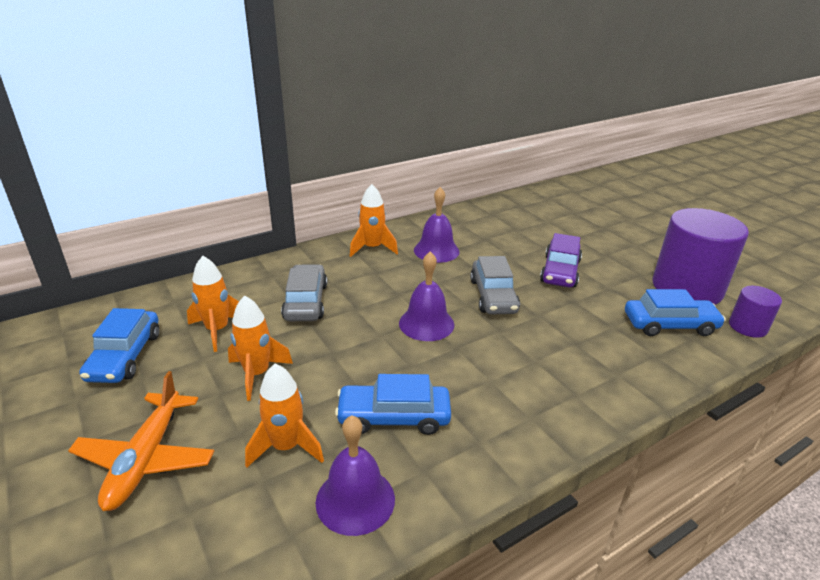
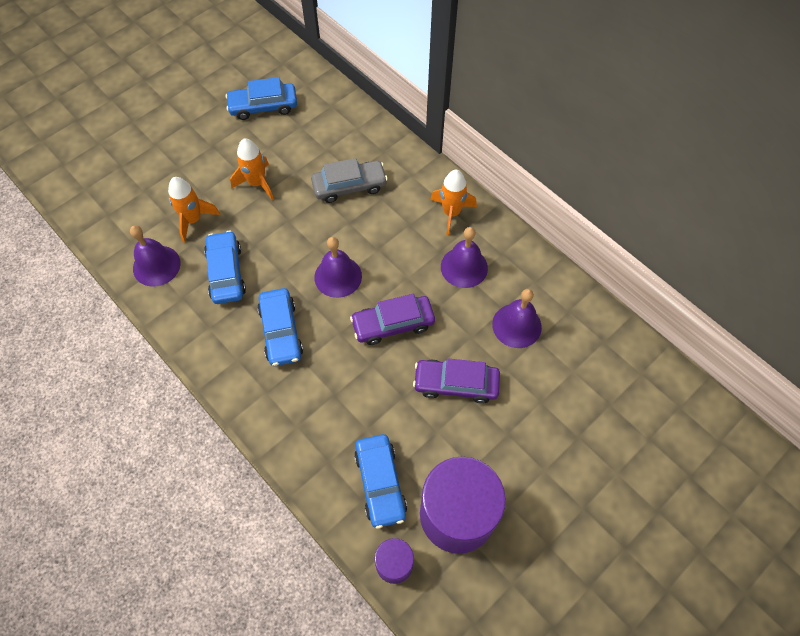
camera: 80 degrees right, 30 degrees up
(146, 459) = (177, 156): orange plane -> none
(217, 330) = (301, 144): orange rocket -> none
(493, 296) = (393, 324): grey car -> purple car
(493, 374) = (281, 331): none -> blue car
(502, 236) = (516, 325): none -> purple bell

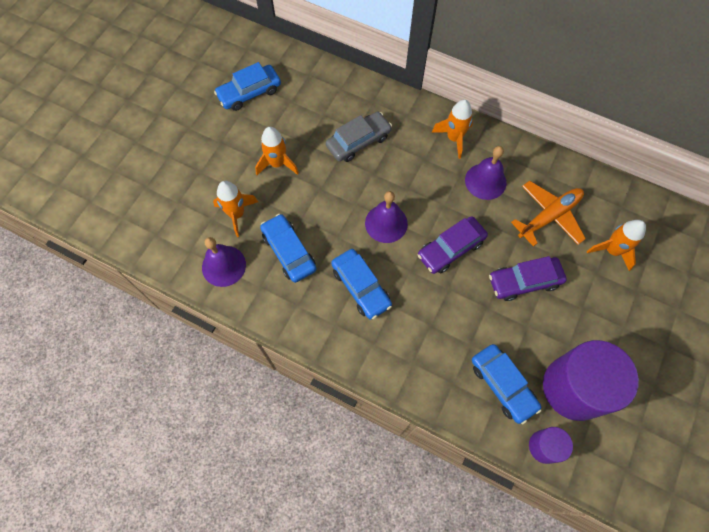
camera: 20 degrees left, 5 degrees up
(516, 325) = (549, 216): purple bell -> orange plane
(570, 384) = (612, 250): none -> orange rocket

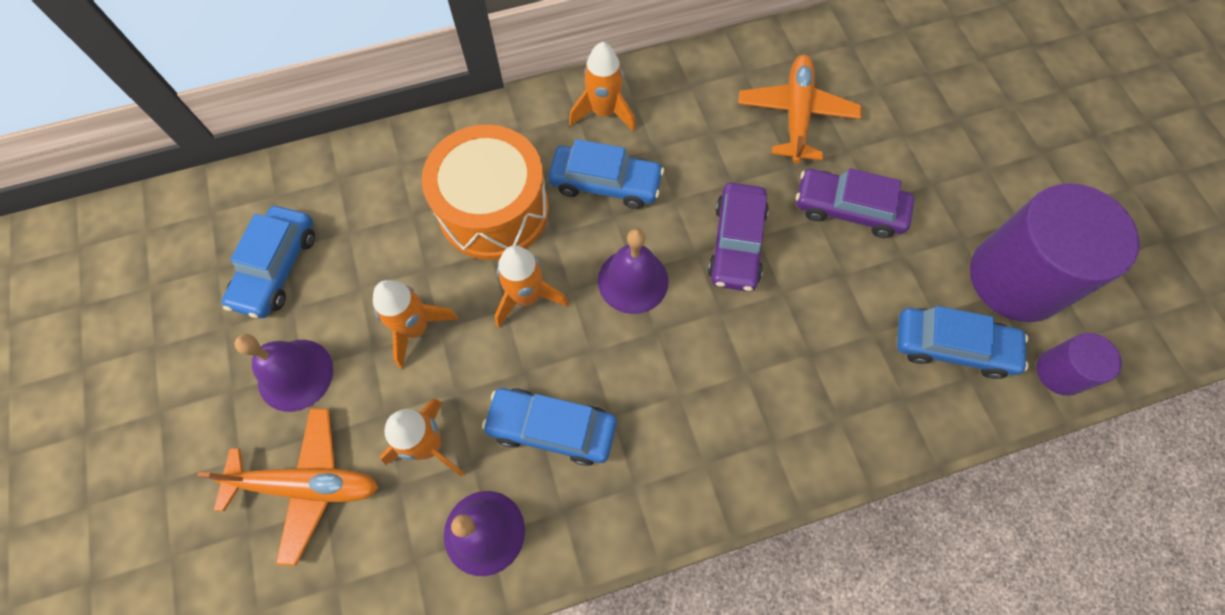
camera: 45 degrees left, 0 degrees up
(180, 188) = (308, 485): none -> orange plane
(358, 141) = (493, 210): grey car -> orange drum
(361, 287) = (686, 386): blue car -> blue car (605, 183)
(485, 181) = (690, 132): purple bell -> purple bell (295, 375)
(524, 281) = (849, 209): purple car -> purple car turned 75 degrees clockwise
(612, 250) = (892, 97): orange rocket -> orange rocket (527, 297)

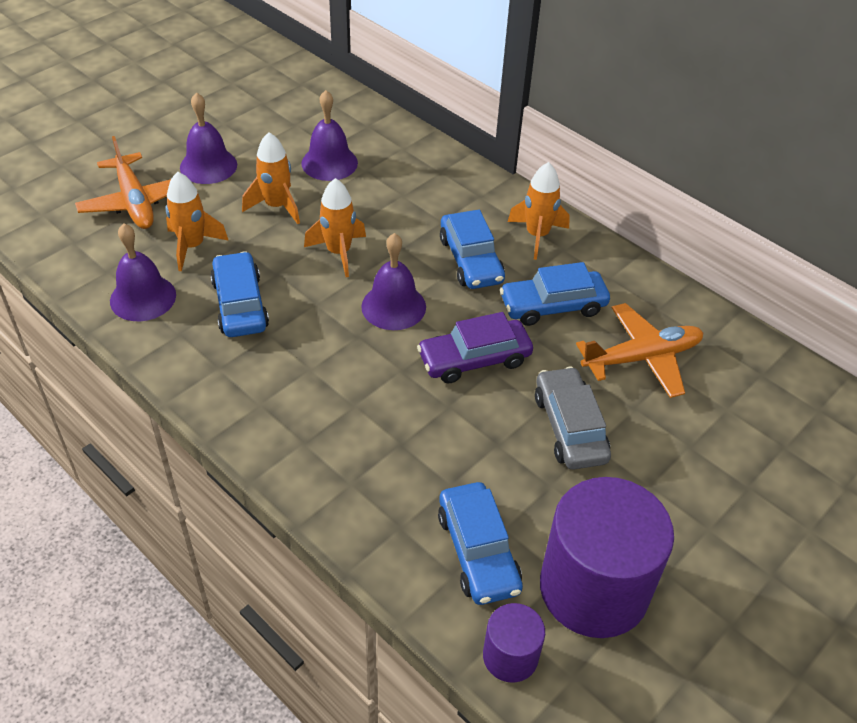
camera: 60 degrees right, 20 degrees down
(276, 268) = (280, 127): blue car -> blue car (553, 306)
(376, 244) = (329, 163): none -> purple bell
(493, 210) = (400, 208): orange drum -> none
(849, 209) = (569, 427): purple car -> grey car

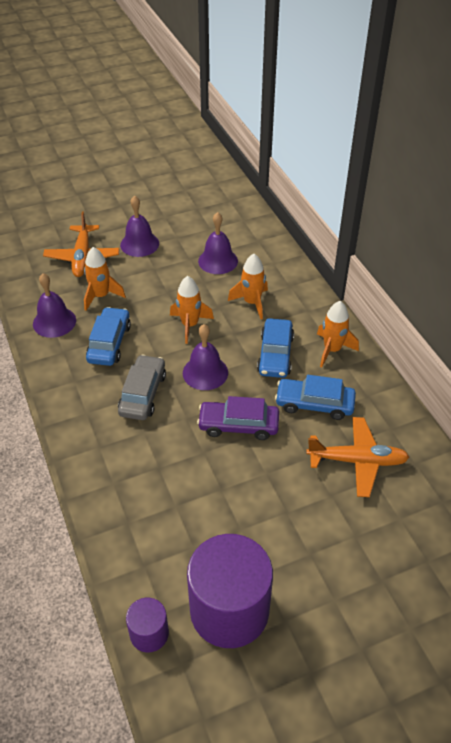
camera: 25 degrees right, 0 degrees up
(276, 206) = (167, 283): orange rocket -> orange rocket (252, 303)
(478, 551) = (167, 556): blue car -> none
(569, 427) = (277, 494): grey car -> grey car (143, 394)

